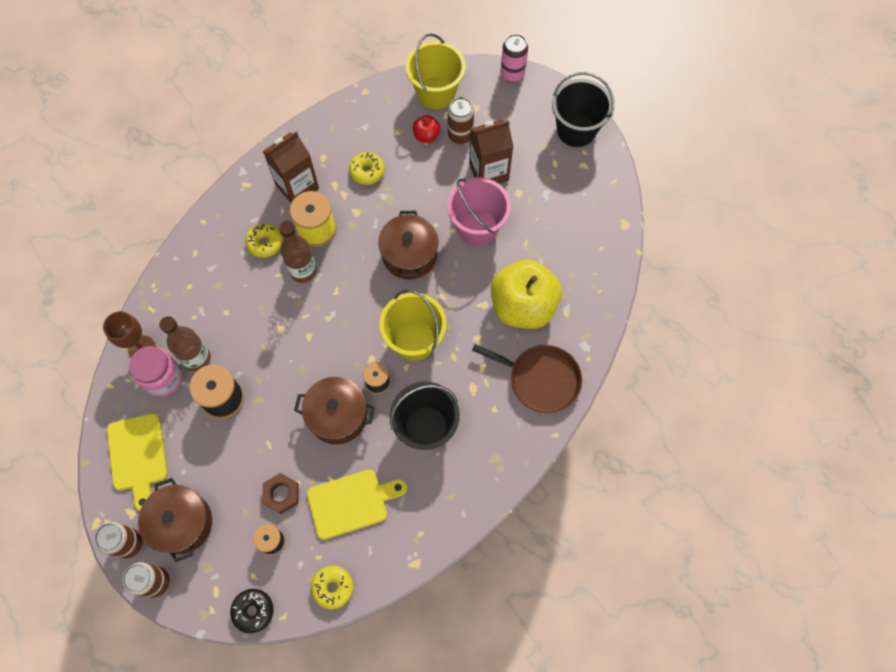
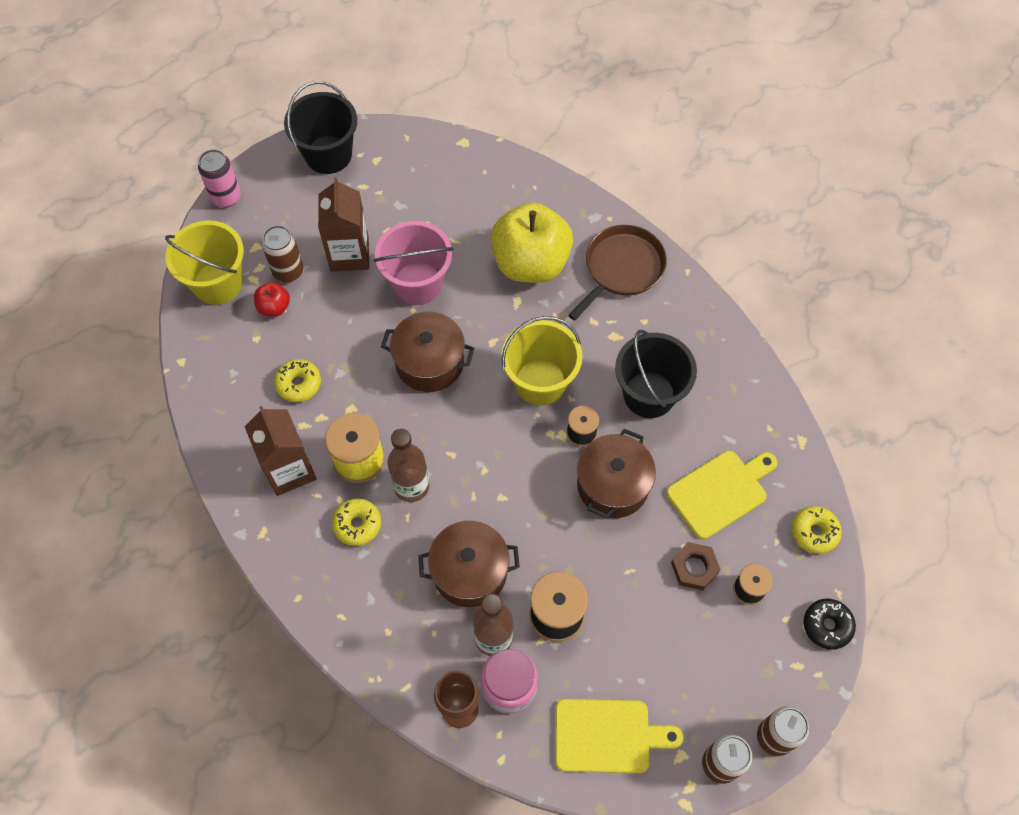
camera: 75 degrees left, 5 degrees down
(182, 523) = (707, 692): brown pot -> brown pot (470, 571)
(351, 502) = (720, 492): yellow cutting board -> yellow cutting board turned 60 degrees clockwise

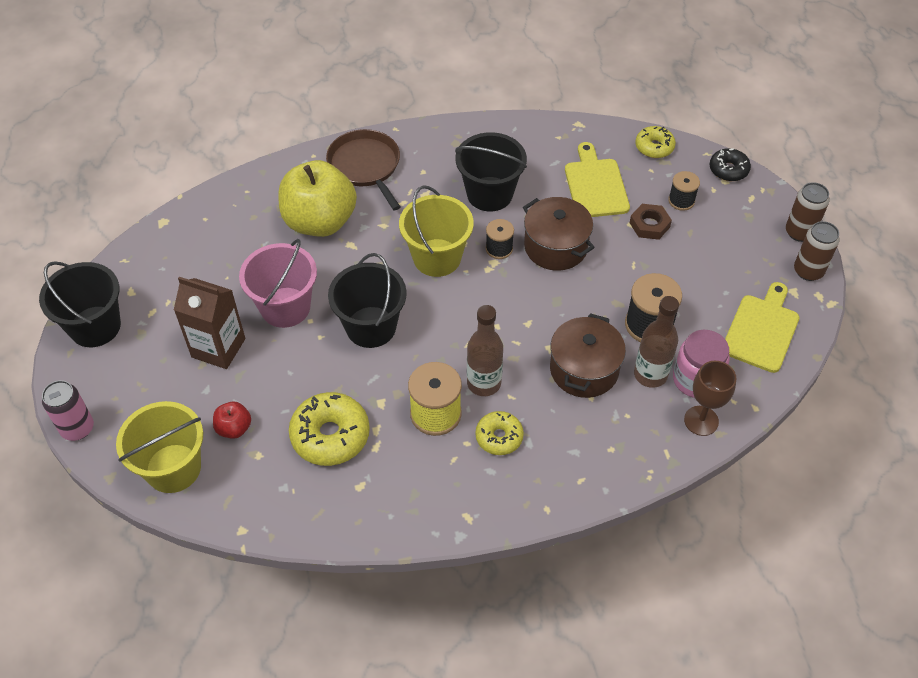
camera: 65 degrees left, 10 degrees down
(288, 271) = (202, 403): brown can -> none
(289, 470) = (415, 473): brown carton -> none
(299, 384) = (330, 435): yellow donut -> yellow donut, size x1.66
(429, 362) = (371, 327): brown pot -> black bucket

